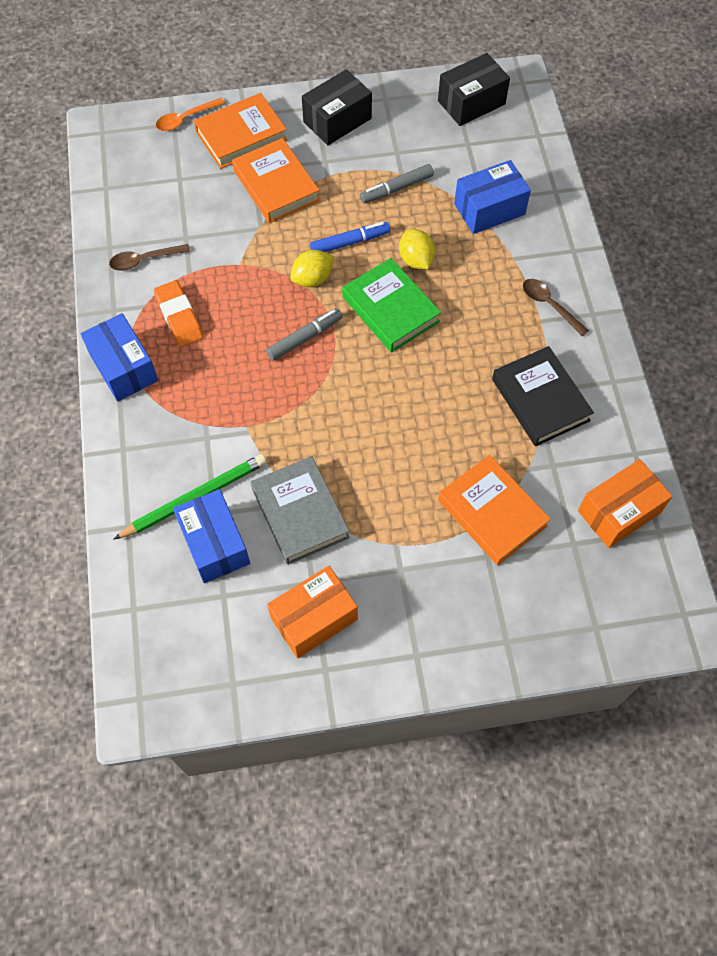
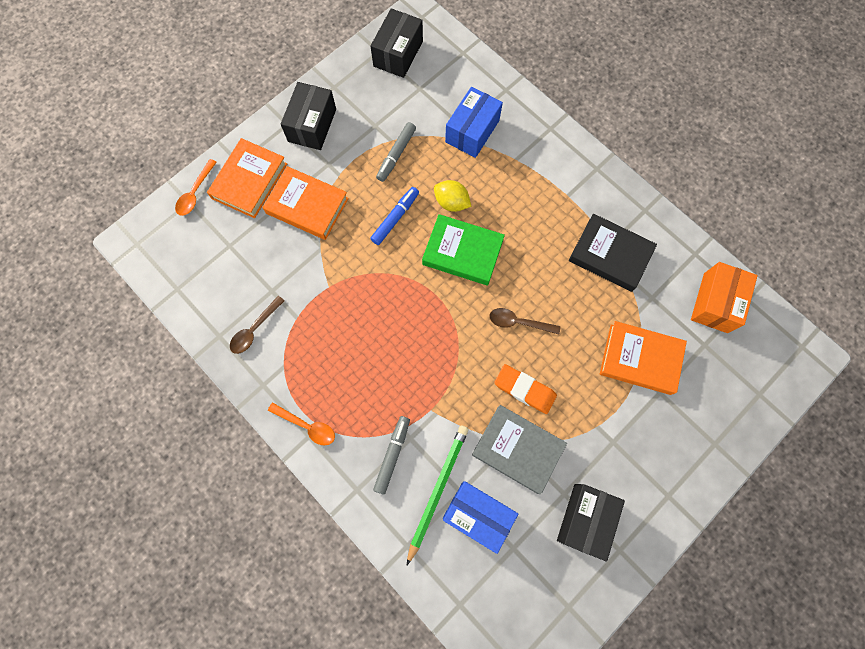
camera: 35 degrees left, 10 degrees up
(124, 367) = (307, 426): blue box -> orange spoon
(179, 317) = (316, 357): orange eraser -> orange eraser (524, 389)
(304, 338) = (420, 314): grey marker -> grey marker (392, 455)
(312, 279) = (390, 264): yellow lemon -> none
(314, 618) = (585, 519): orange box -> black box
(549, 305) = (565, 180): brown spoon -> brown spoon (518, 322)

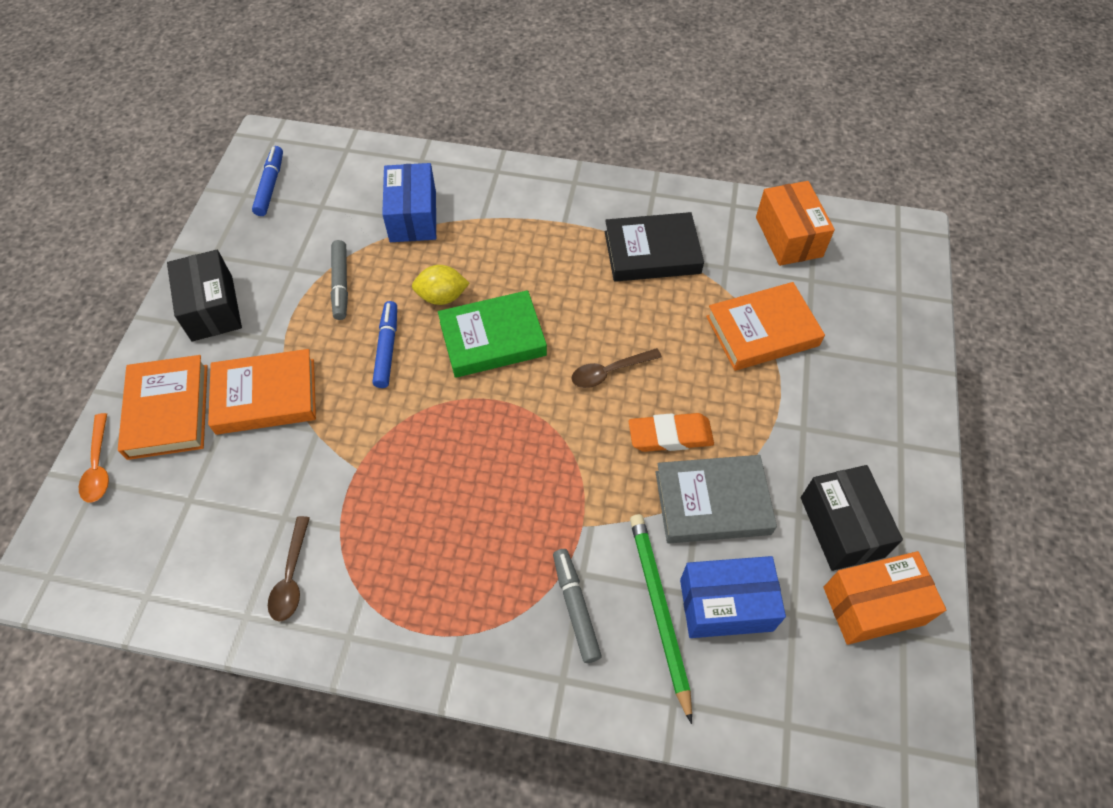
camera: 35 degrees left, 15 degrees down
(307, 426) = (443, 647): orange spoon -> none
(398, 54) = (270, 186): black box -> blue marker
(565, 578) = (873, 605): none -> orange box

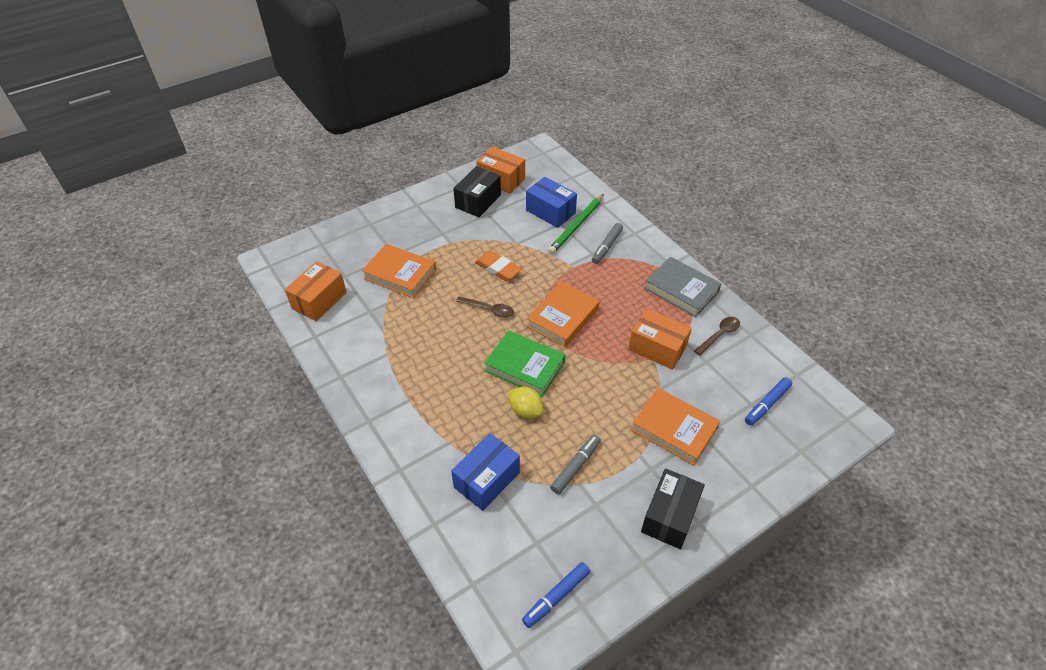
camera: 135 degrees left, 10 degrees down
(99, 466) = (796, 460): orange spoon -> none
(168, 411) = (738, 463): orange book -> orange book (563, 318)
(361, 486) = (657, 348): none -> orange box
(387, 349) = (585, 404): blue marker -> blue marker (767, 404)
(652, 252) = (391, 345): black book -> none
(712, 503) = (513, 238): grey book -> grey book (681, 290)

